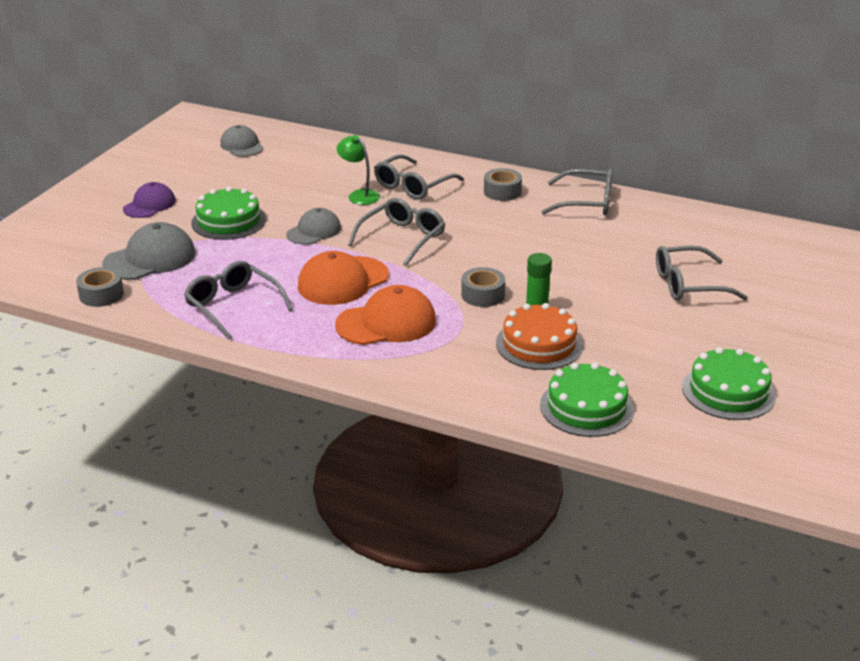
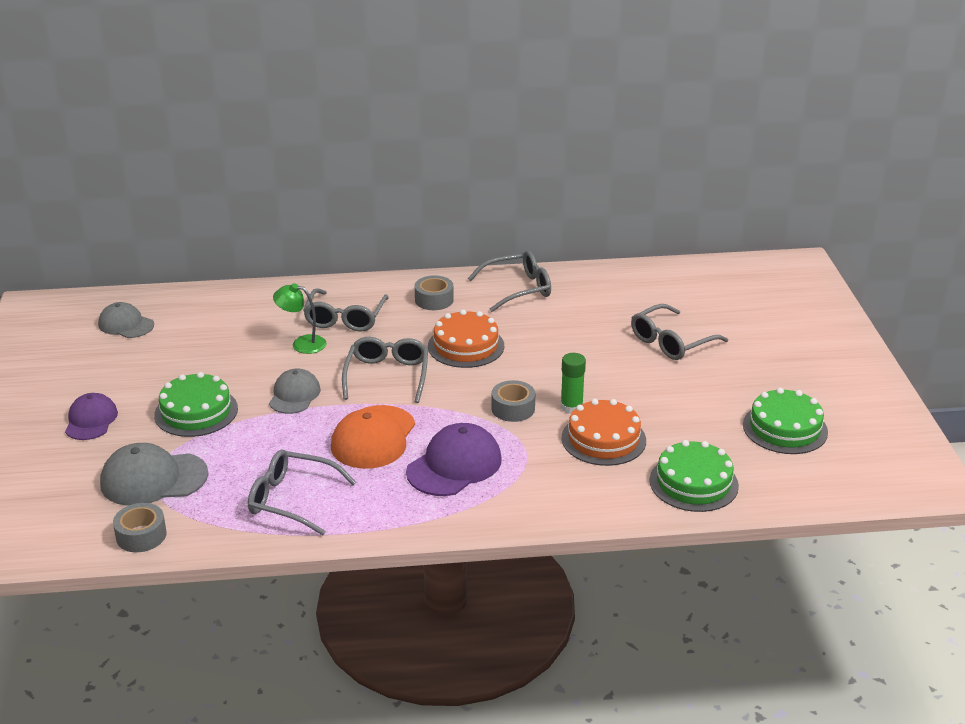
camera: 30 degrees left, 0 degrees up
(150, 258) = (153, 479): grey cap -> grey cap turned 120 degrees counterclockwise
(386, 323) = (454, 465): orange cap -> purple cap
(492, 234) = (466, 346): none -> orange cake

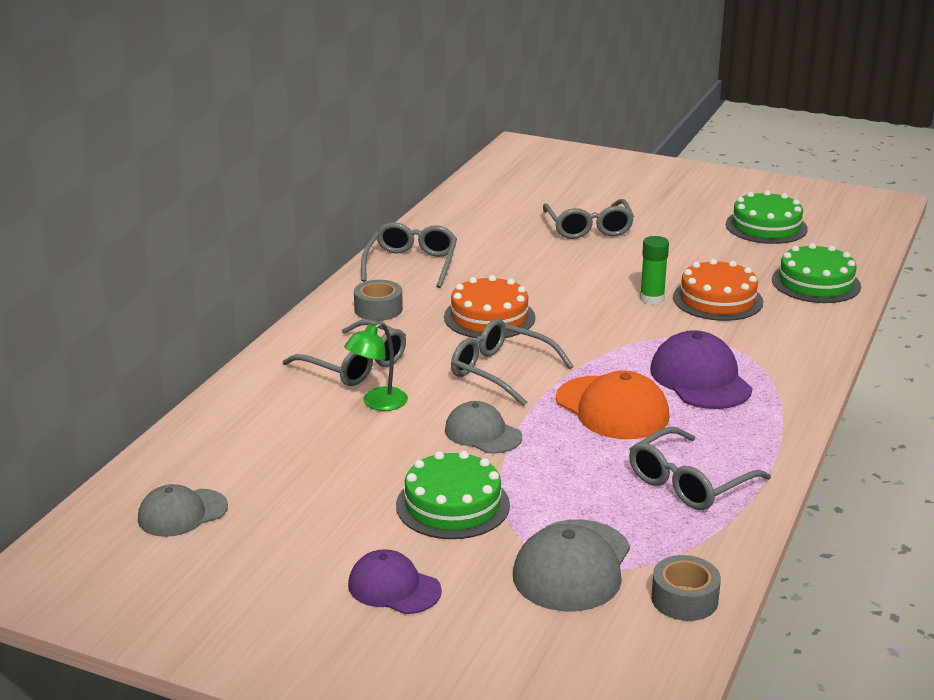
camera: 60 degrees left, 5 degrees down
(513, 408) = (628, 325): grey tape -> none

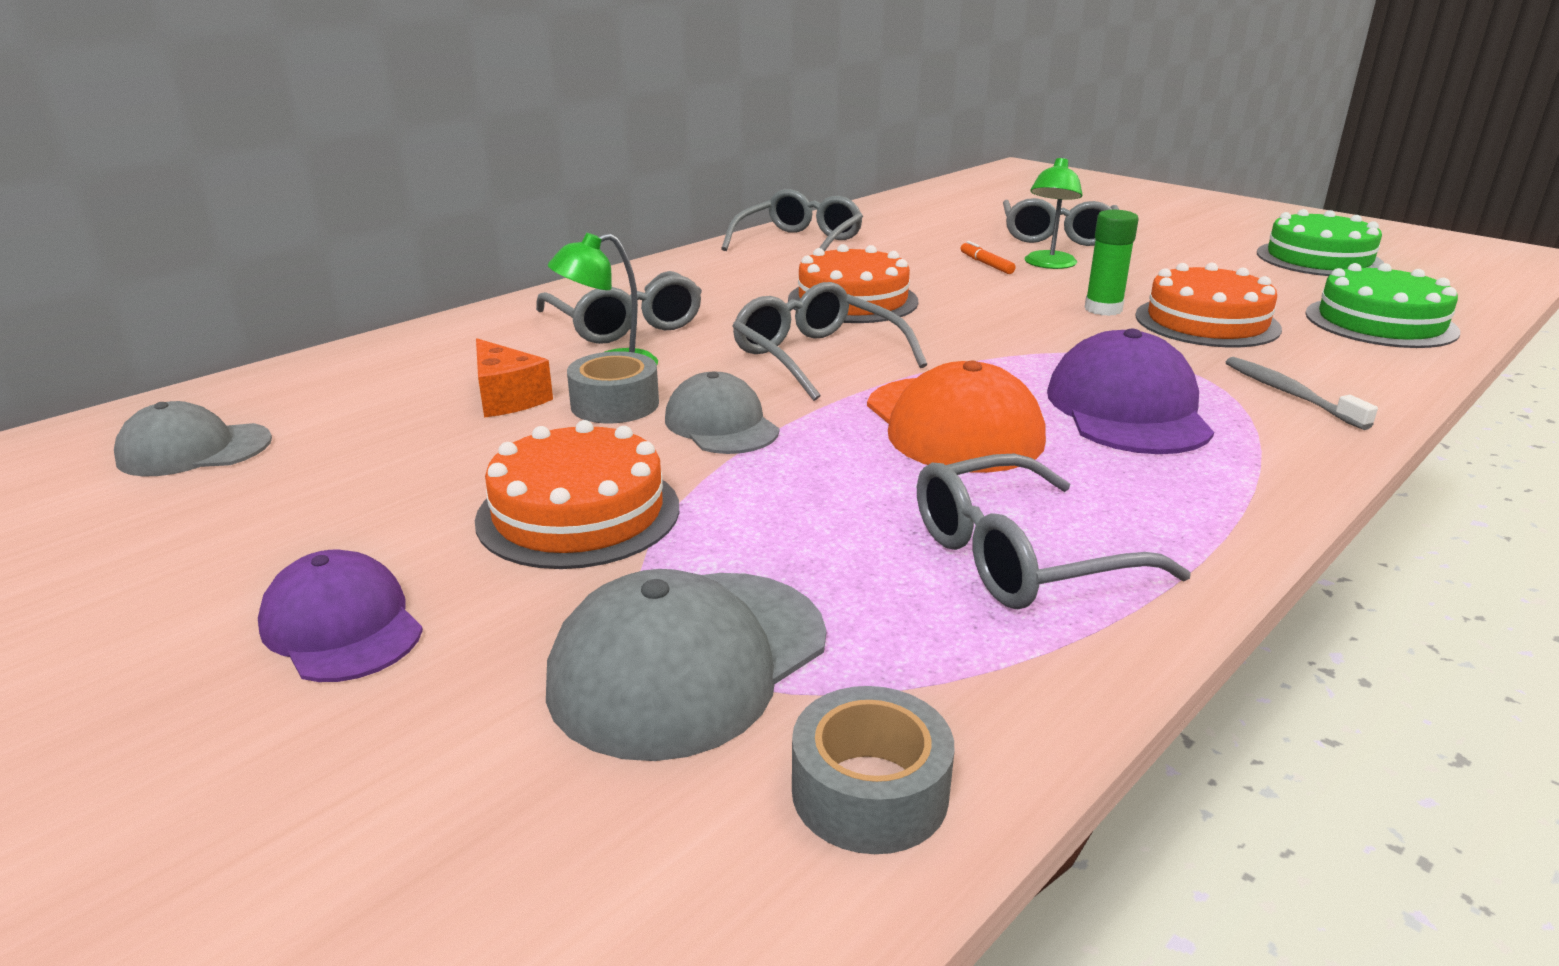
camera: 20 degrees right, 0 degrees up
(336, 439) = (507, 398): none -> orange cheese
(378, 309) = (716, 276): grey tape -> grey tape (615, 404)
(452, 505) = (578, 513): green cake -> orange cake
(556, 266) = (986, 264): none -> orange marker
(597, 260) = (1048, 265): none -> green lamp
(781, 351) = (1289, 394): none -> grey toothbrush

